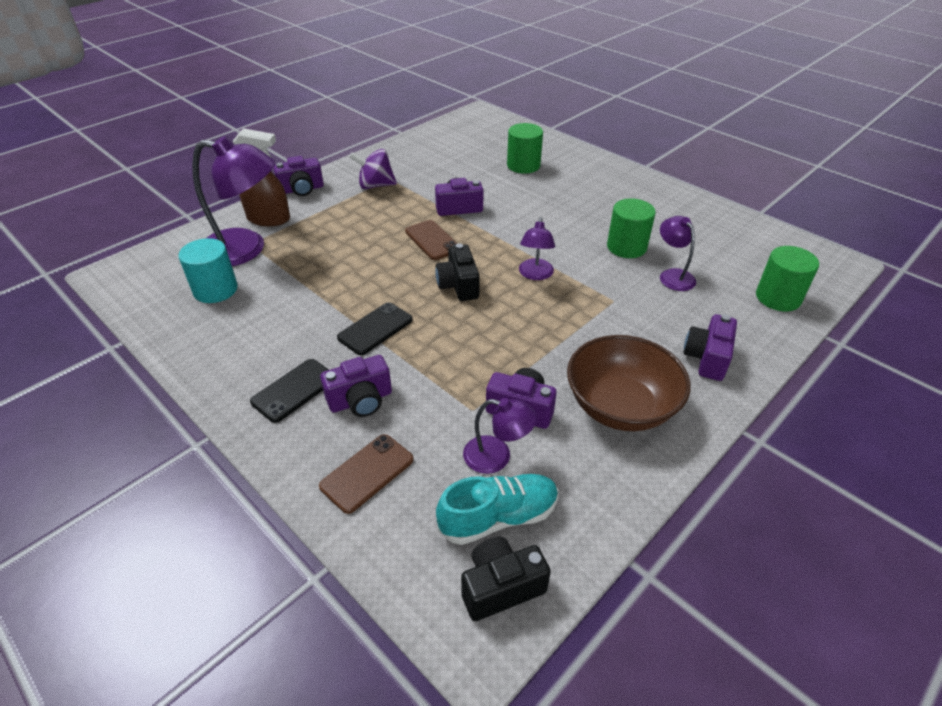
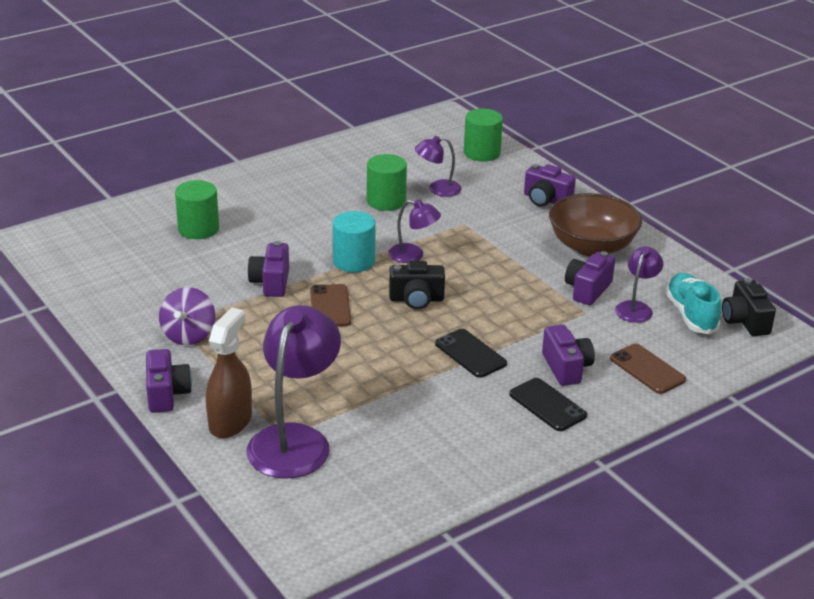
camera: 80 degrees left, 10 degrees down
(215, 290) = (371, 461): turquoise cylinder -> turquoise cylinder (354, 261)
(432, 240) = (330, 306): brown phone -> brown phone turned 75 degrees counterclockwise

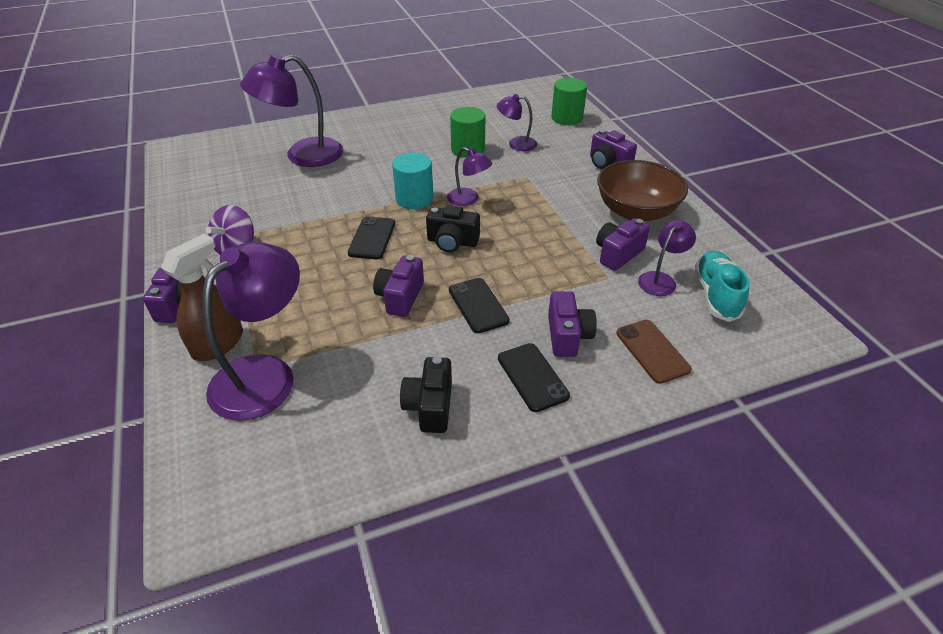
camera: 15 degrees right, 10 degrees up
(198, 229) = (303, 155): green cylinder -> purple lamp
(271, 282) = (334, 209): purple camera -> purple camera (400, 297)
(330, 306) = (372, 238): brown phone -> black phone
(745, 321) = (772, 311): black camera -> black camera (430, 406)

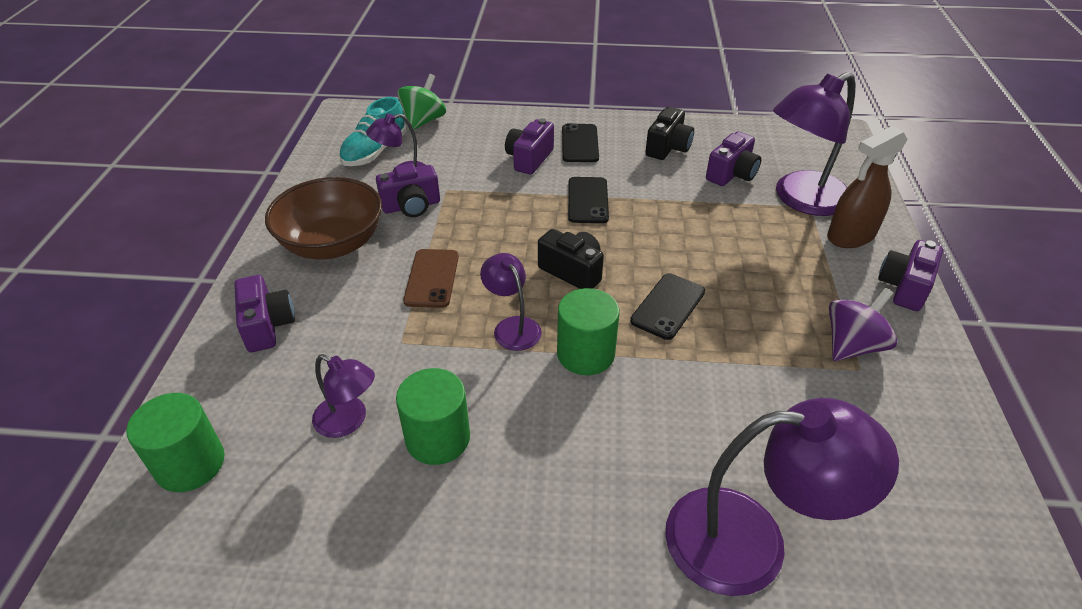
camera: 155 degrees left, 0 degrees up
(400, 297) = (659, 228): purple camera -> purple camera (731, 174)
(414, 199) = (585, 354): turquoise cylinder -> green cylinder
(652, 351) = (475, 134): brown phone -> brown phone (432, 278)
(724, 351) = (423, 121): none -> green spinning top

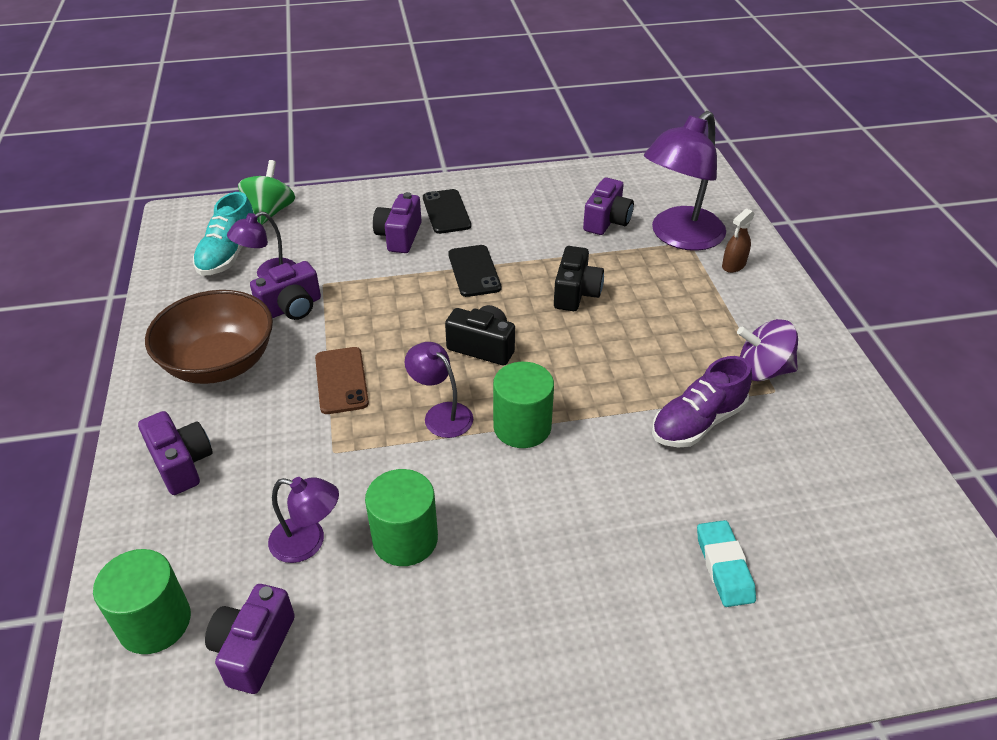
camera: 15 degrees left, 0 degrees up
(668, 147) = (536, 203): black camera -> black camera (576, 293)
(668, 306) = (585, 365): black phone -> none
(751, 541) = (724, 566): purple lamp -> turquoise eraser
(766, 385) = (697, 422): none -> purple shoe
(850, 236) = (733, 265): brown spray bottle -> brown spray bottle, size x0.55
(852, 346) = (762, 370): purple spinning top -> purple spinning top turned 120 degrees counterclockwise
(904, 287) = (793, 307): purple camera -> purple camera (254, 649)

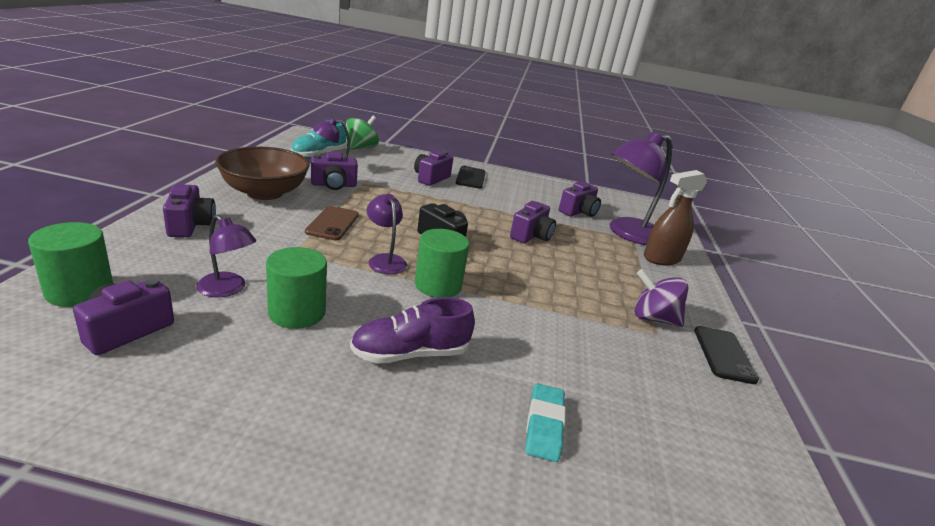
camera: 15 degrees right, 15 degrees down
(474, 271) = (467, 206): black phone -> black phone (723, 354)
(576, 293) = (531, 236): black camera -> purple camera
(697, 422) = (579, 329): purple shoe -> purple shoe (410, 353)
(733, 265) = (661, 258): brown spray bottle -> brown spray bottle, size x1.80

